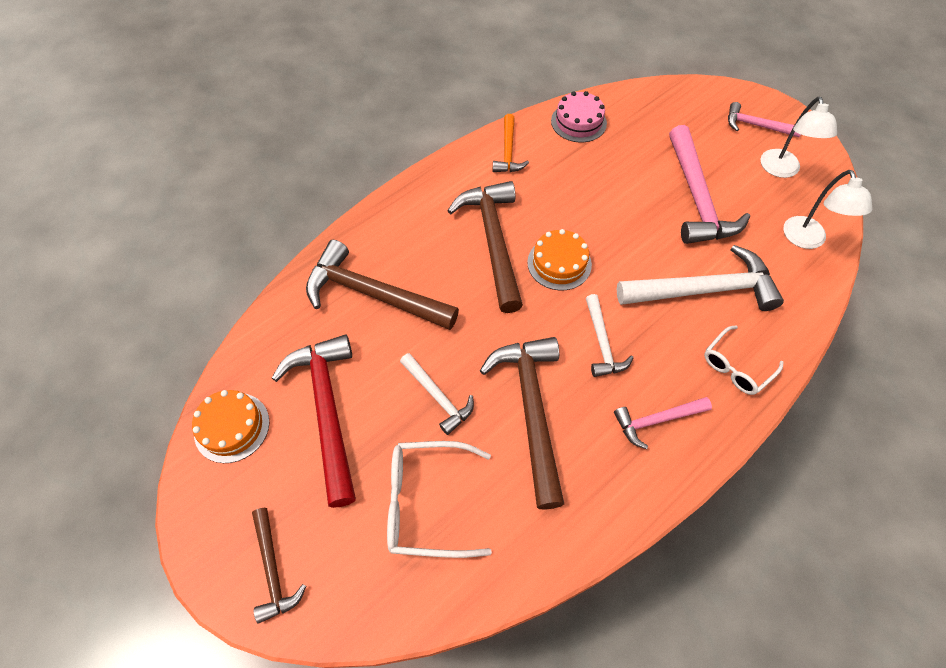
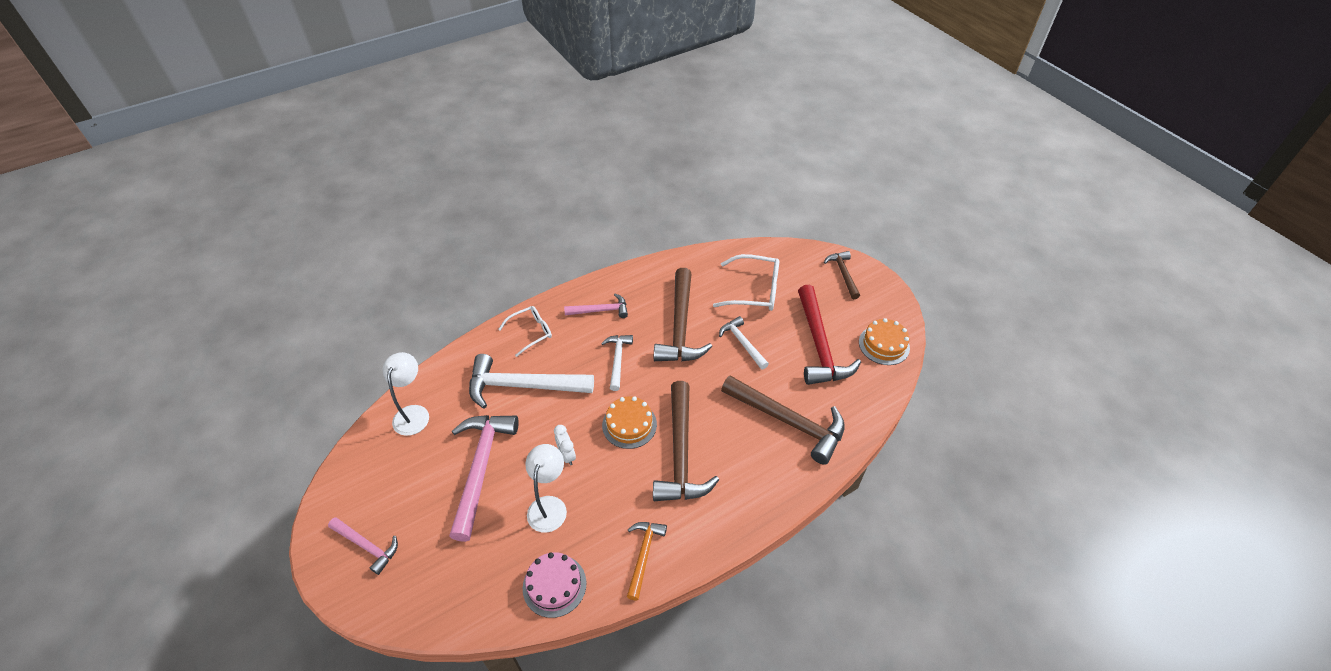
camera: 170 degrees left, 10 degrees down
(615, 222) = (567, 455): none -> white clock
(781, 170) = (382, 485): white lamp -> white lamp (549, 506)

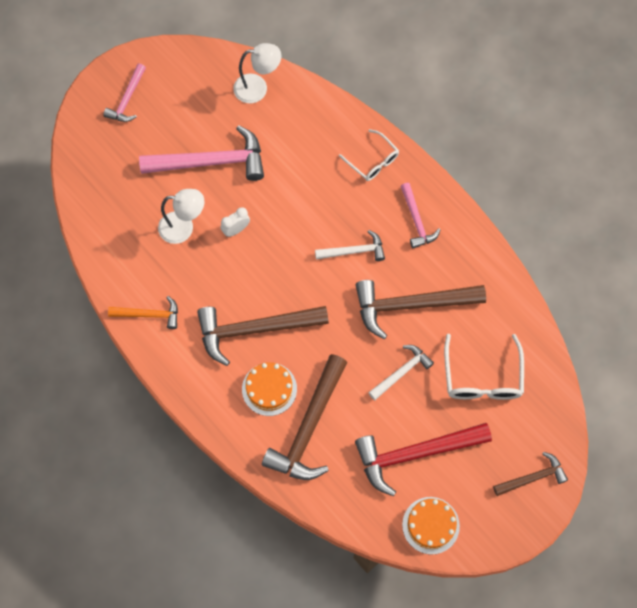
camera: 80 degrees right, 20 degrees up
(523, 386) = (305, 172): white hammer -> none
(554, 585) = (114, 250): pink cake -> none
(629, 425) = (278, 277): orange cake -> orange cake (269, 389)

